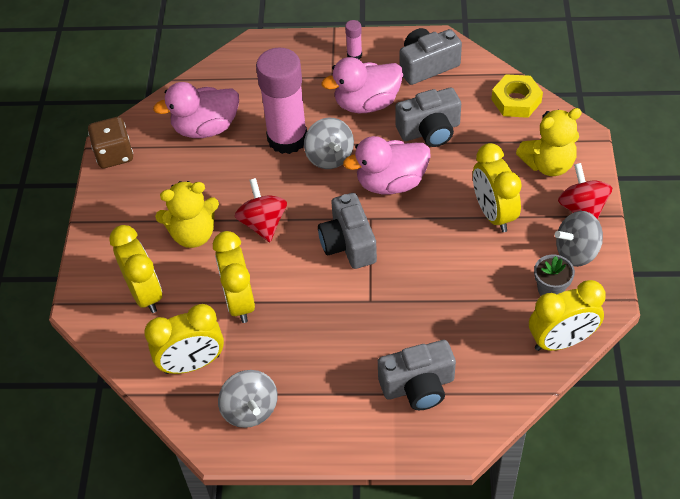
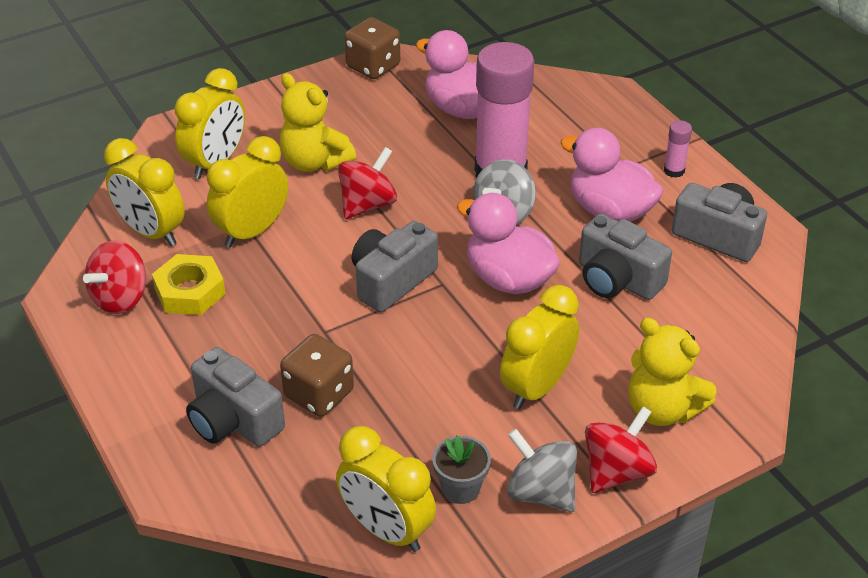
camera: 55 degrees right, 10 degrees down
(250, 410) = (120, 298): grey spinning top -> red spinning top
(425, 328) = (319, 394): none -> brown dice
(516, 101) = (740, 337): yellow nut -> yellow nut (190, 291)

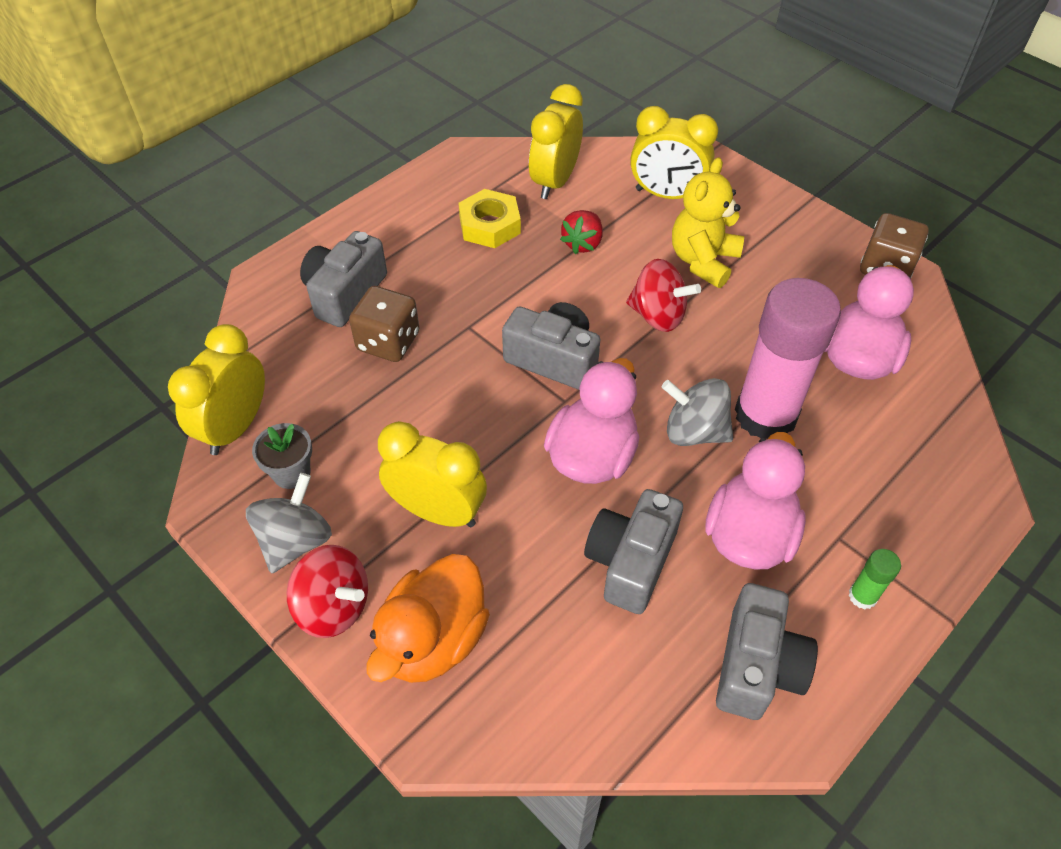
camera: 75 degrees right, 10 degrees up
(120, 298) = (467, 187): red spinning top -> none
(252, 231) = (582, 243): yellow clock -> red strawberry
(662, 409) = (433, 639): yellow teddy bear -> orange duck
(674, 171) = (862, 596): pink glue stick -> green glue stick

